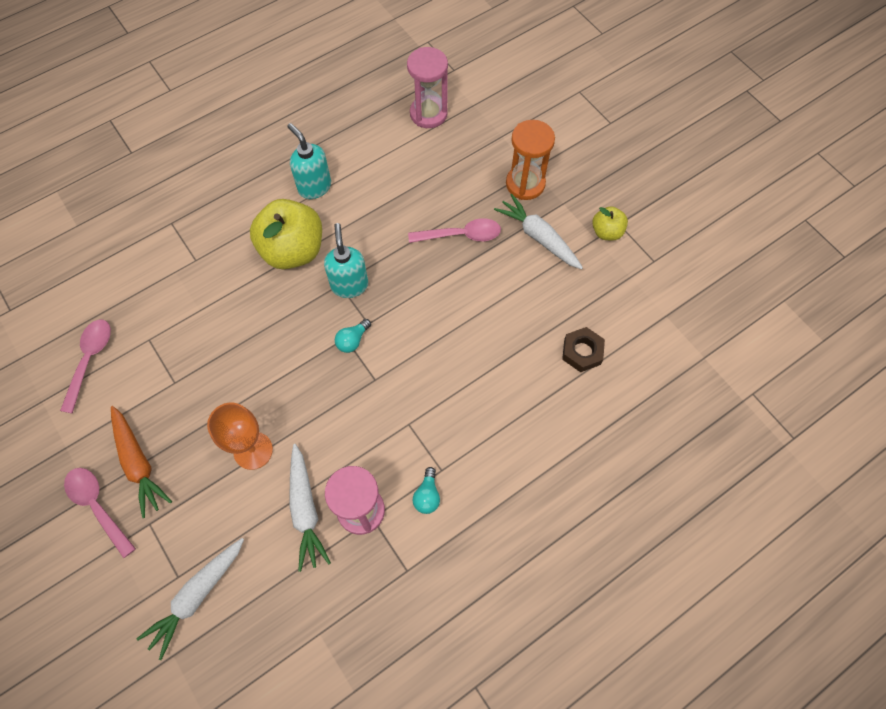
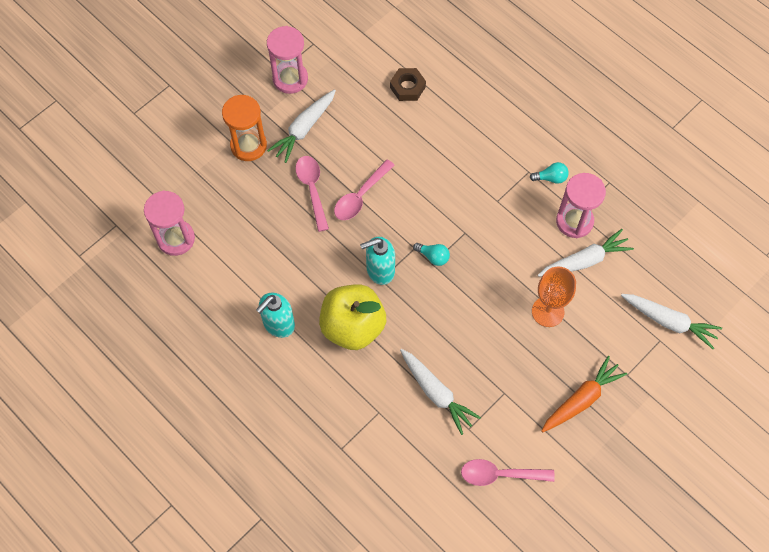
camera: 100 degrees left, 0 degrees up
(98, 506) = (625, 420): pink spoon -> pink spoon (360, 196)
(197, 316) = (436, 393): none -> white carrot
(606, 232) = (290, 79): yellow apple -> pink hourglass

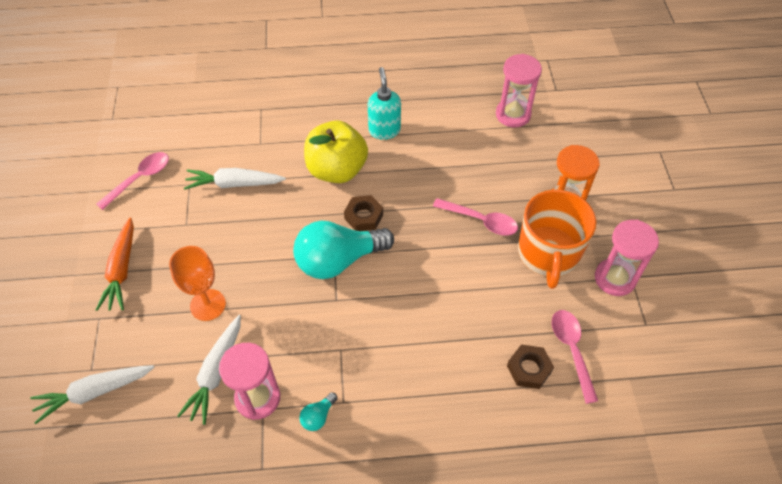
camera: 130 degrees right, 10 degrees down
(304, 129) = (548, 253): white carrot -> orange mug
(360, 196) = (443, 249): pink spoon -> pink spoon (571, 350)
(380, 270) = (363, 216): turquoise soap dispenser -> brown nut
(433, 257) = (338, 260): turquoise light bulb -> turquoise light bulb, size x2.45

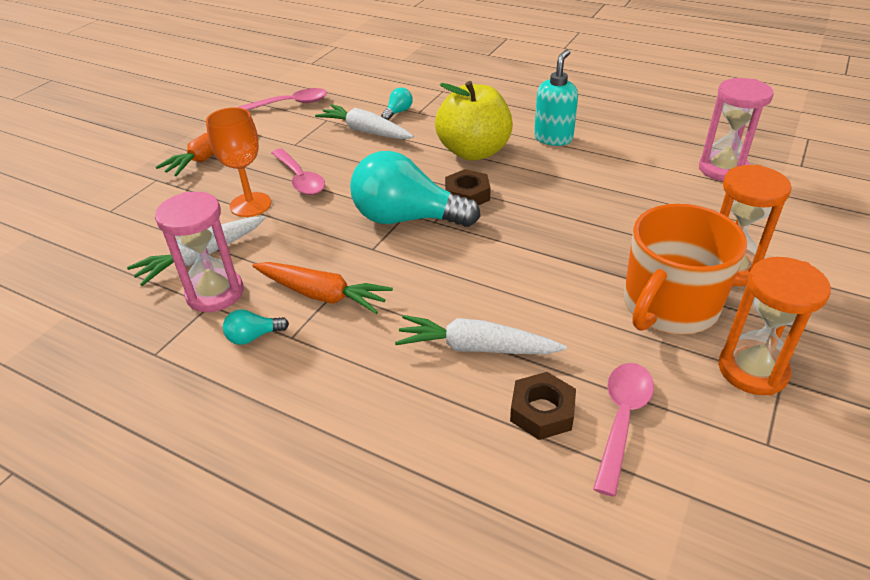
camera: 35 degrees right, 15 degrees down
(94, 392) = (93, 227): white carrot -> white carrot (476, 348)
(243, 150) = (398, 112): none -> turquoise light bulb
(334, 358) = (322, 295): none -> orange carrot
(481, 221) = (602, 244): pink spoon -> pink spoon (300, 179)
(615, 278) = (752, 370): pink hourglass -> orange hourglass

